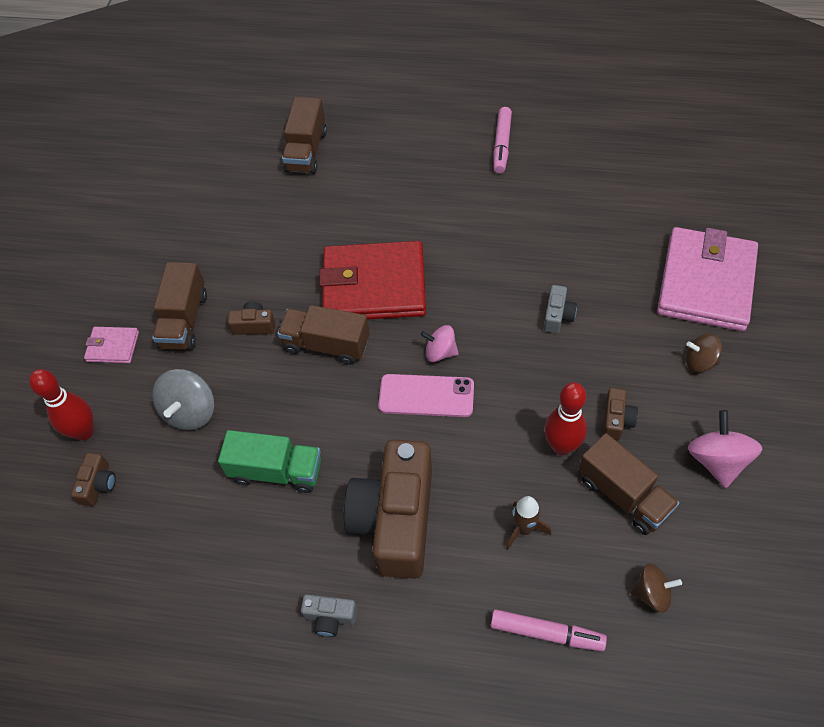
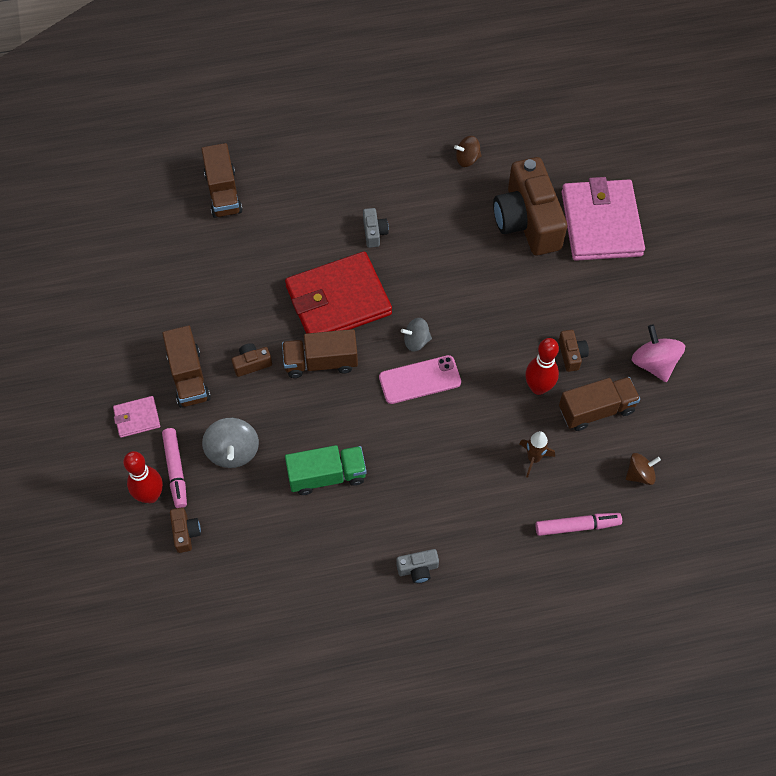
camera: 25 degrees left, 5 degrees up
(395, 519) = (436, 482): brown camera -> brown camera (527, 221)
(440, 352) = (416, 341): pink spinning top -> grey spinning top
(502, 145) = (394, 143): pink marker -> pink marker (176, 470)
(558, 316) = (497, 284): grey camera -> grey camera (374, 232)
(623, 495) = (596, 410): brown truck -> brown truck turned 45 degrees counterclockwise
(699, 361) = (617, 290): brown spinning top -> brown spinning top (467, 159)

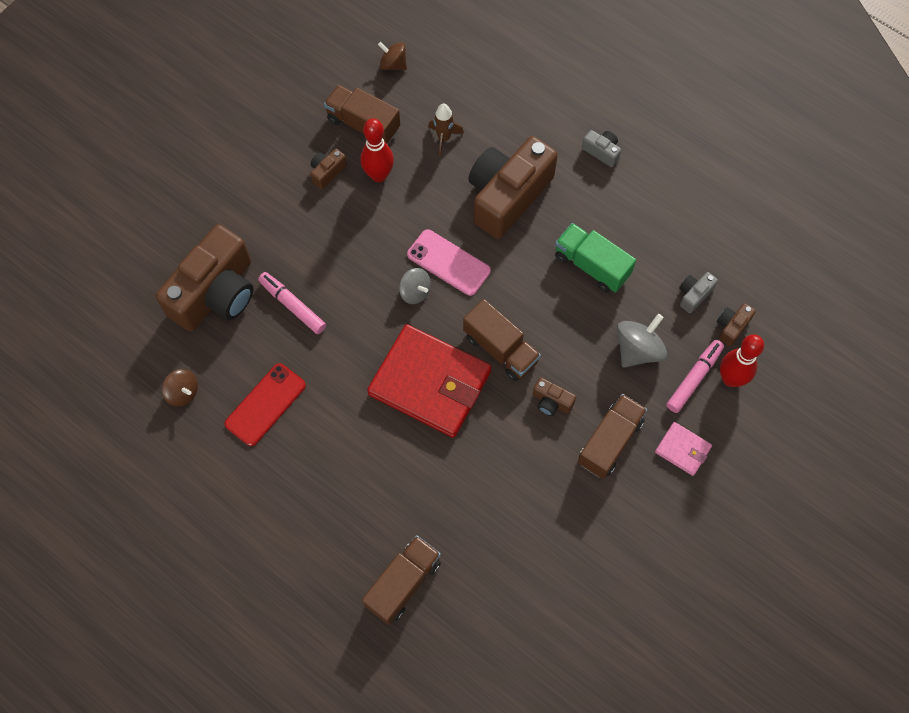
camera: 130 degrees left, 5 degrees up
(374, 232) = (334, 409): grey camera -> grey camera (694, 295)
(415, 197) = (265, 404): none -> red phone
(440, 464) = (507, 196): none -> brown camera
(577, 526) = (472, 77): pink marker -> pink marker (292, 306)
(601, 223) = (171, 235): pink wallet -> none
(654, 363) = (285, 112): pink spinning top -> none

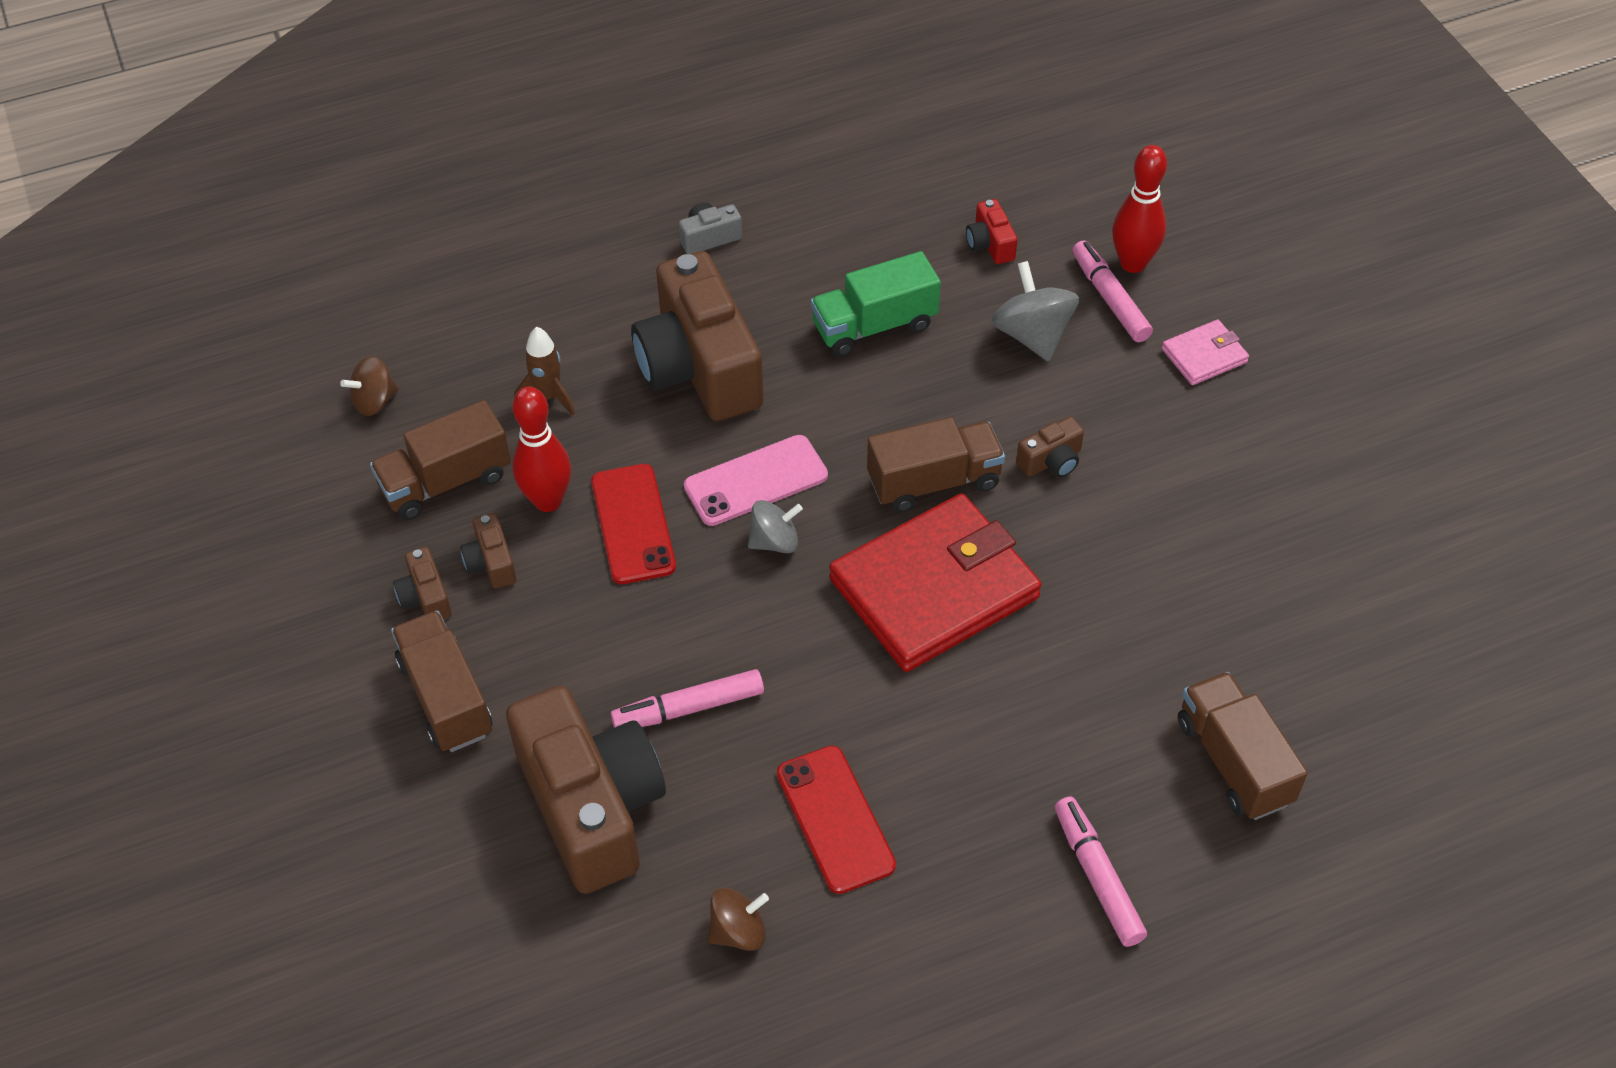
camera: 60 degrees left, 15 degrees down
(297, 544) = (1097, 877): none -> pink marker
(387, 221) = (633, 524): none -> red phone
(610, 442) = (1149, 425): brown truck -> brown truck (446, 698)
(694, 295) = (990, 244): grey camera -> red camera
(731, 327) = (1060, 229): brown camera -> brown camera (425, 597)

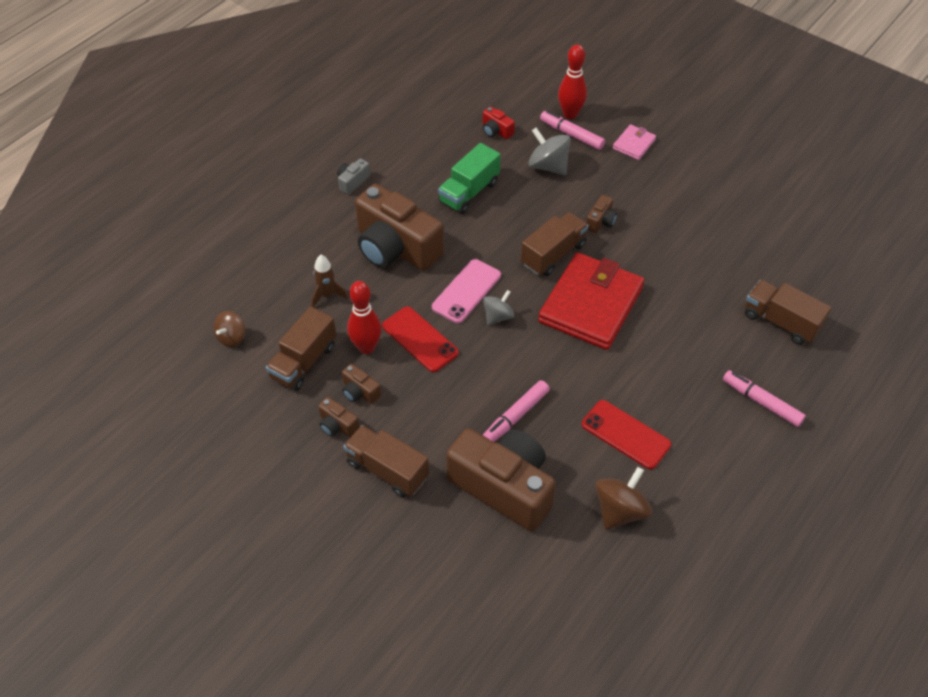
camera: 30 degrees left, 0 degrees up
(738, 931) = (620, 510): brown spinning top -> brown spinning top, size x1.54

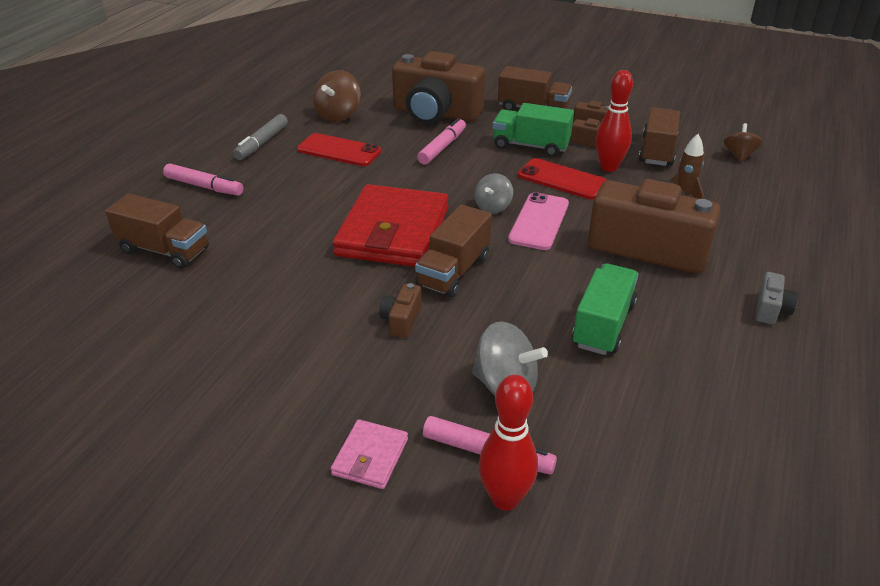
camera: 165 degrees right, 15 degrees down
(424, 398) = (531, 146): none -> green truck
(496, 131) = (622, 433): red camera -> none
(709, 468) = (262, 143): none -> grey marker

